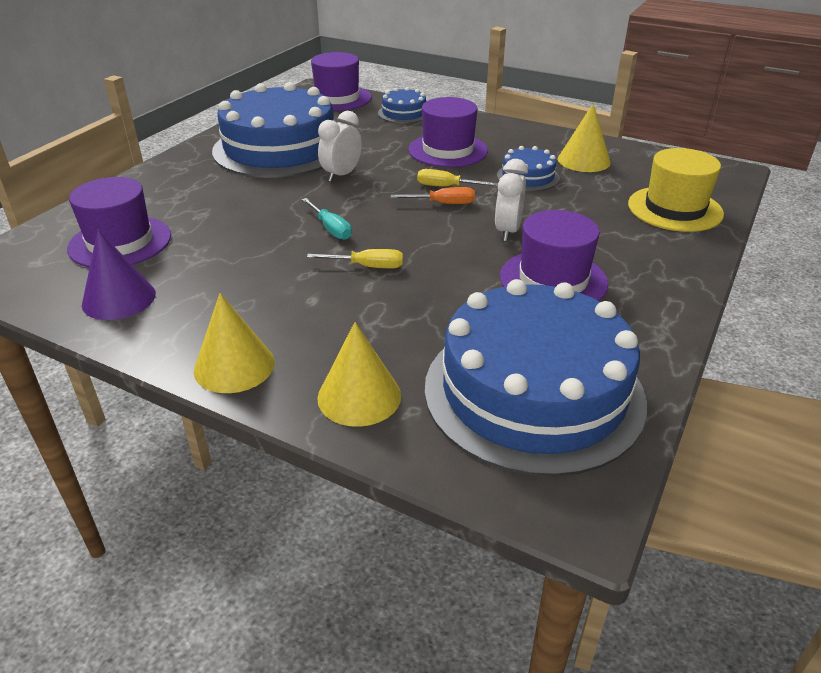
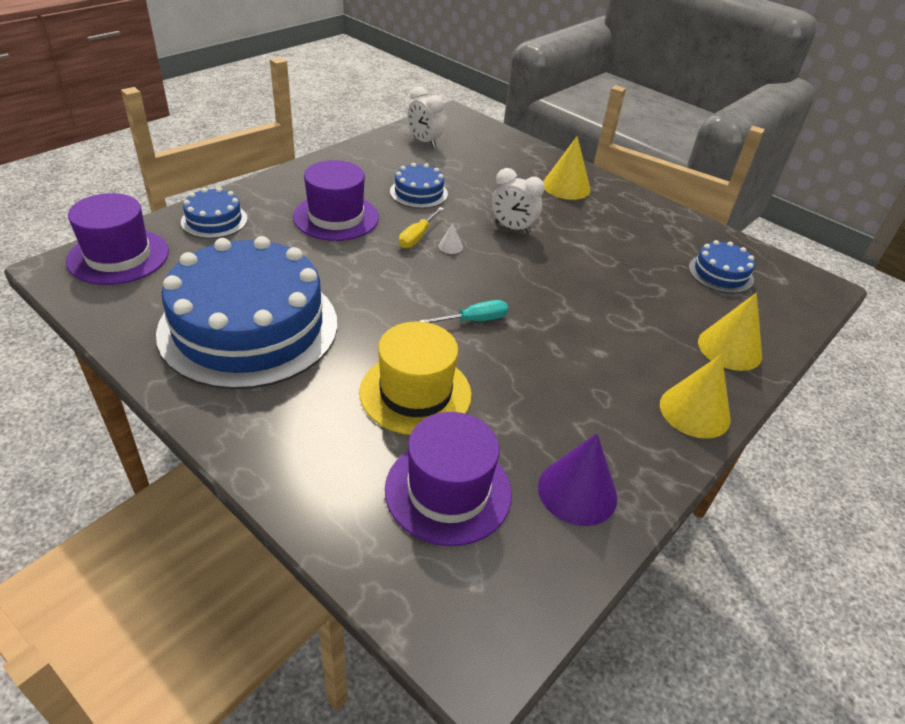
camera: 80 degrees left, 5 degrees up
(341, 175) = (356, 293): white clock -> white clock (424, 142)
(368, 266) = (551, 311): yellow screwdriver -> none
(443, 204) = (450, 246): orange screwdriver -> white cone
(533, 392) = (720, 273): blue cake -> blue cake, size x0.44
(553, 280) = (590, 229): purple hat -> none
(584, 160) = (402, 160): yellow cone -> yellow cone (566, 187)
(675, 209) = (503, 152): yellow hat -> yellow hat (415, 393)

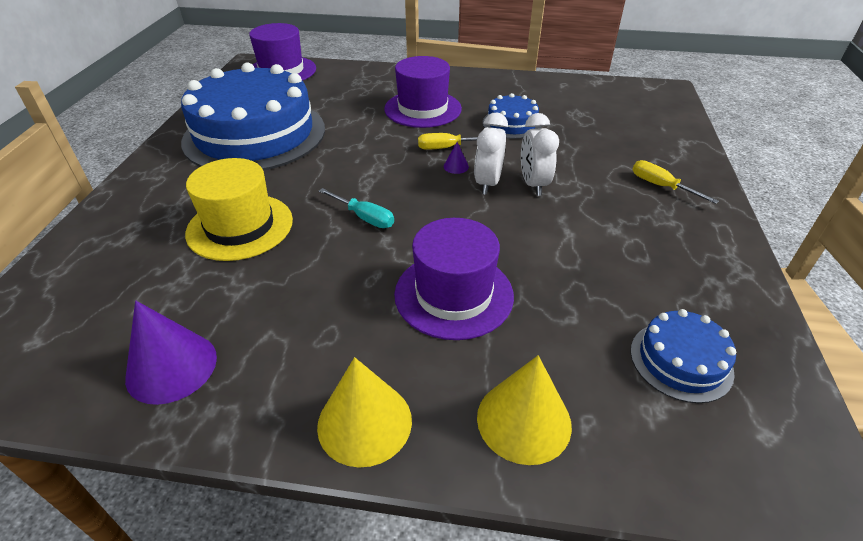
camera: 60 degrees right, 0 degrees up
(214, 220) = (356, 77): blue cake -> none
(424, 142) = (593, 96): white clock -> white clock (488, 183)
(448, 491) = (132, 288): purple hat -> purple hat (453, 294)
(450, 246) = (456, 166): white cone -> purple cone
(566, 187) = (660, 186): yellow cone -> yellow screwdriver

